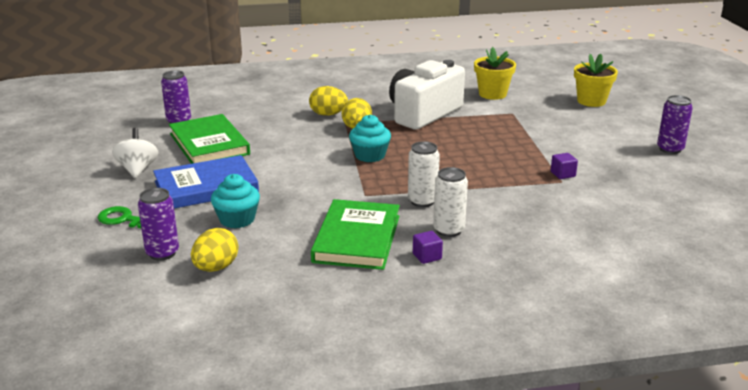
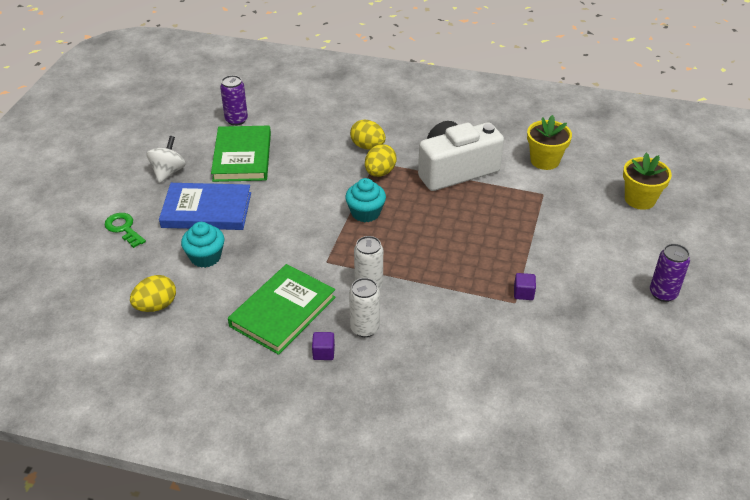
camera: 25 degrees right, 15 degrees up
(162, 253) = (128, 276): purple can -> none

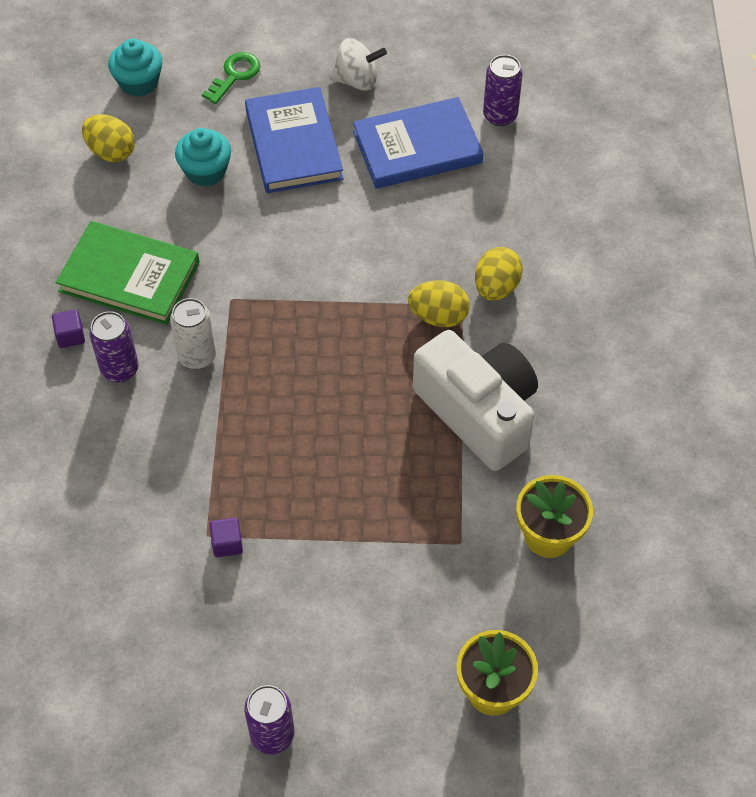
camera: 75 degrees right, 15 degrees up
(242, 157) = (417, 147): green book -> blue book
(365, 213) = (342, 319): turquoise cupcake -> turquoise cupcake (139, 82)
(365, 328) = (119, 369): white can -> purple can

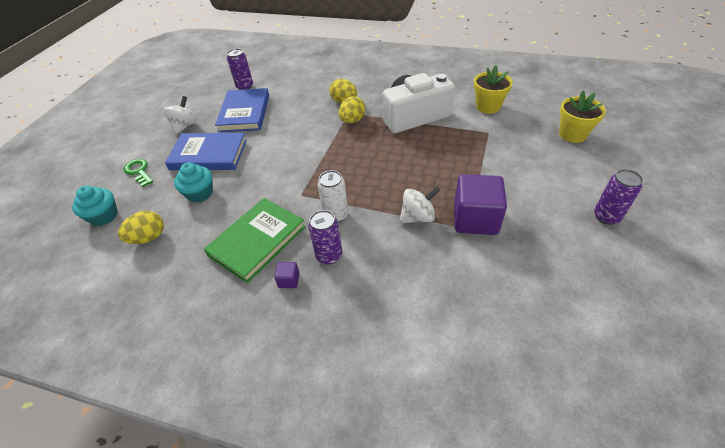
camera: 70 degrees left, 10 degrees down
(216, 464) = (418, 217): none -> white spinning top
(227, 543) = (475, 219): purple cube -> purple cube, size x2.38

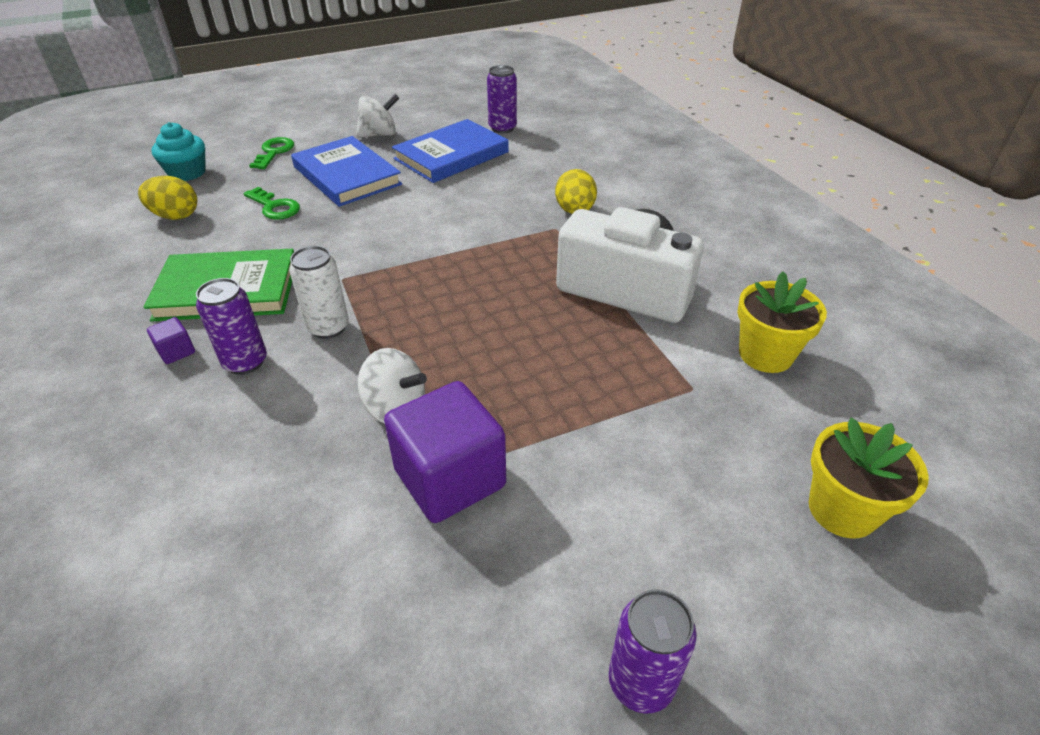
camera: 45 degrees right, 5 degrees down
(200, 193) = (274, 207): turquoise cupcake -> green key
(352, 120) = (541, 239): yellow egg -> none

